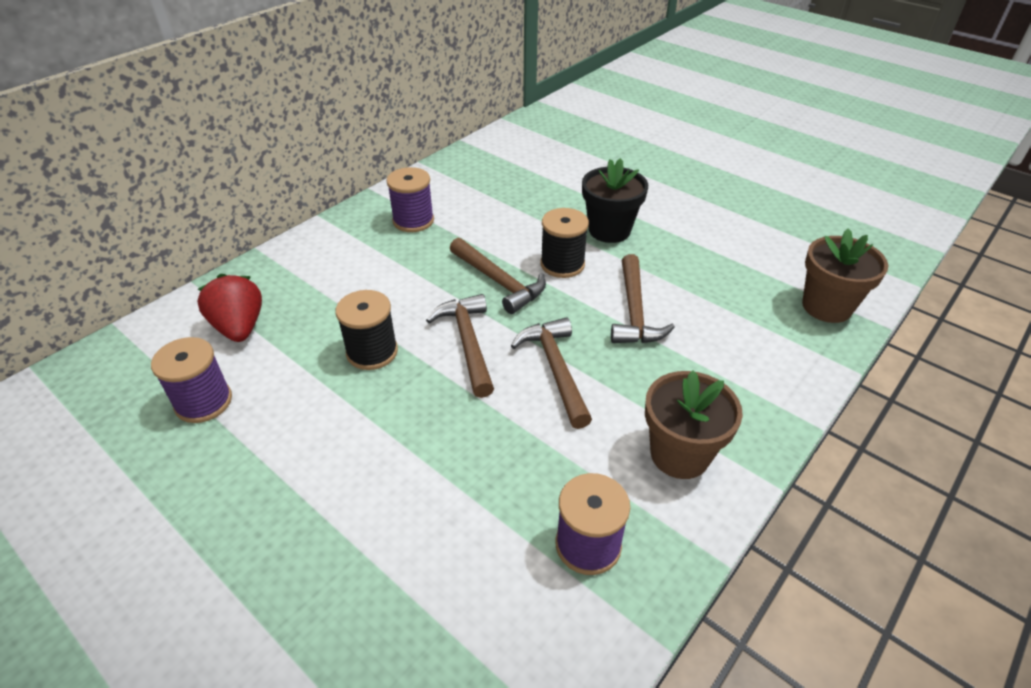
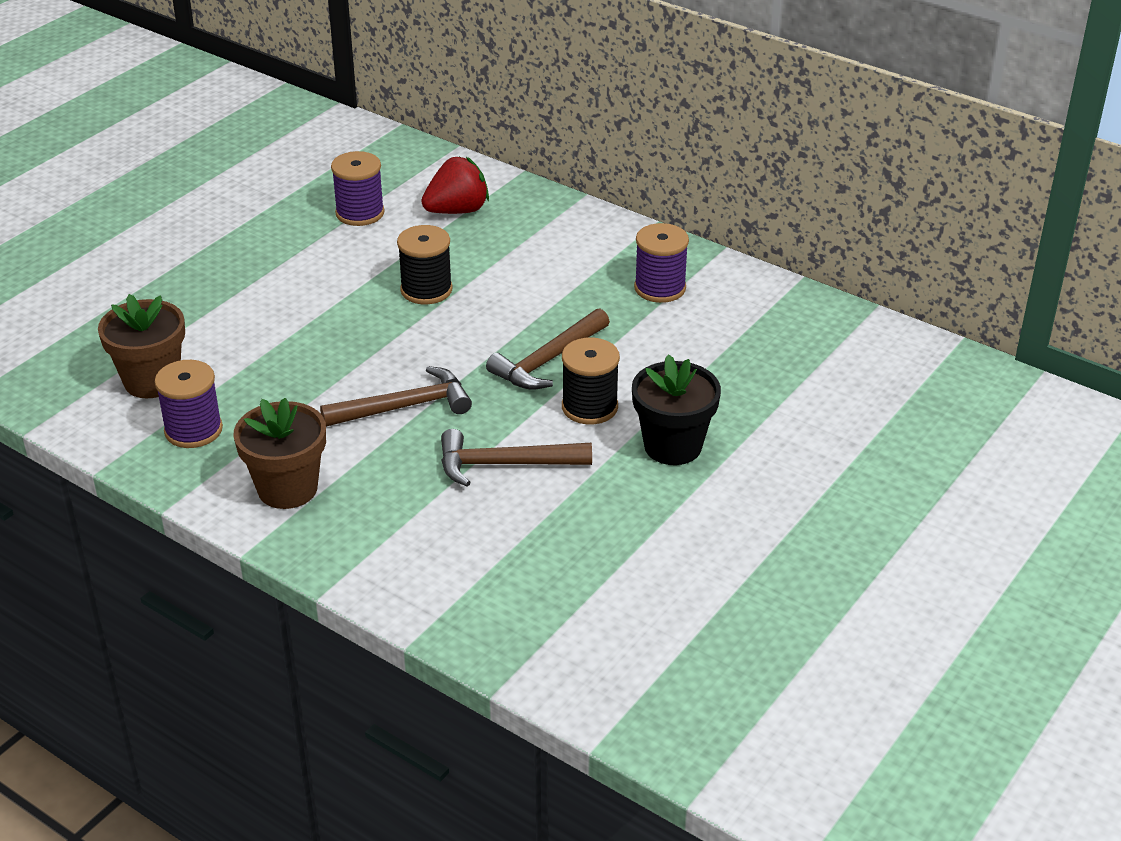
camera: 85 degrees right, 5 degrees down
(468, 343) = (442, 347): brown hammer -> none
(826, 307) = (531, 638): brown flower pot -> brown flower pot (152, 381)

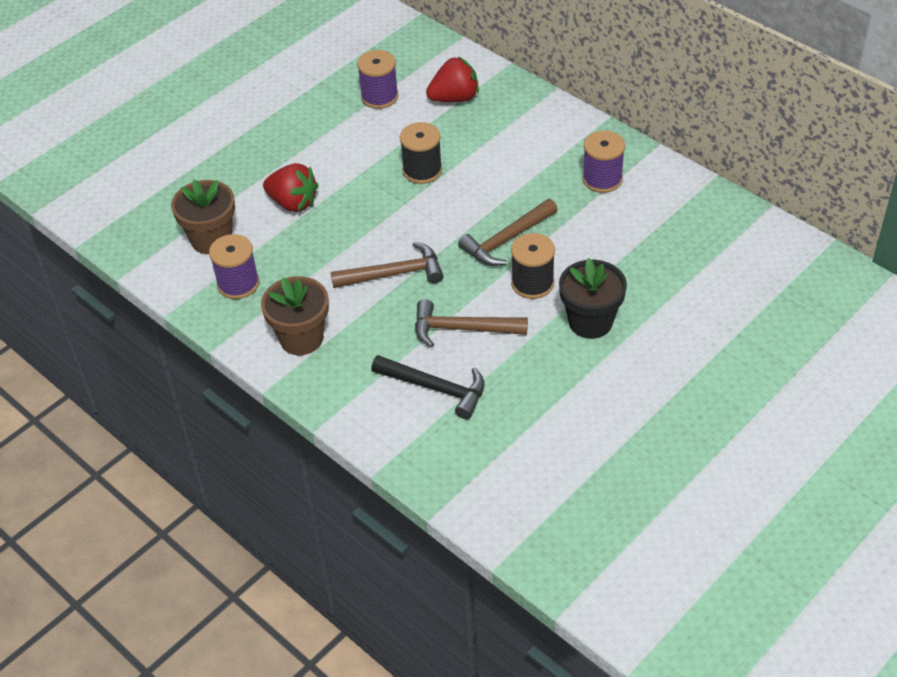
camera: 10 degrees right, 10 degrees up
(259, 334) = (293, 203): none -> red strawberry
(478, 536) = (435, 388): none -> black hammer

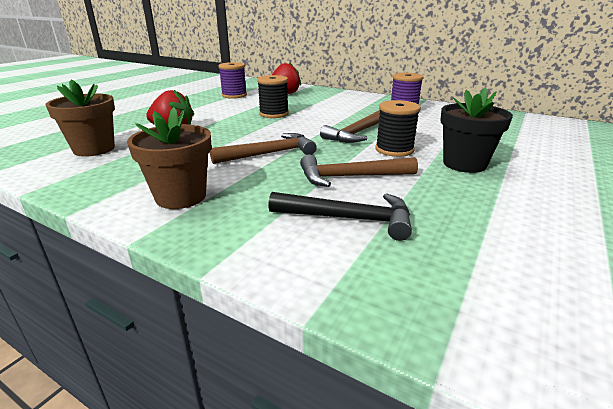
camera: 15 degrees left, 20 degrees down
(238, 284) = (114, 169): purple spool -> none

